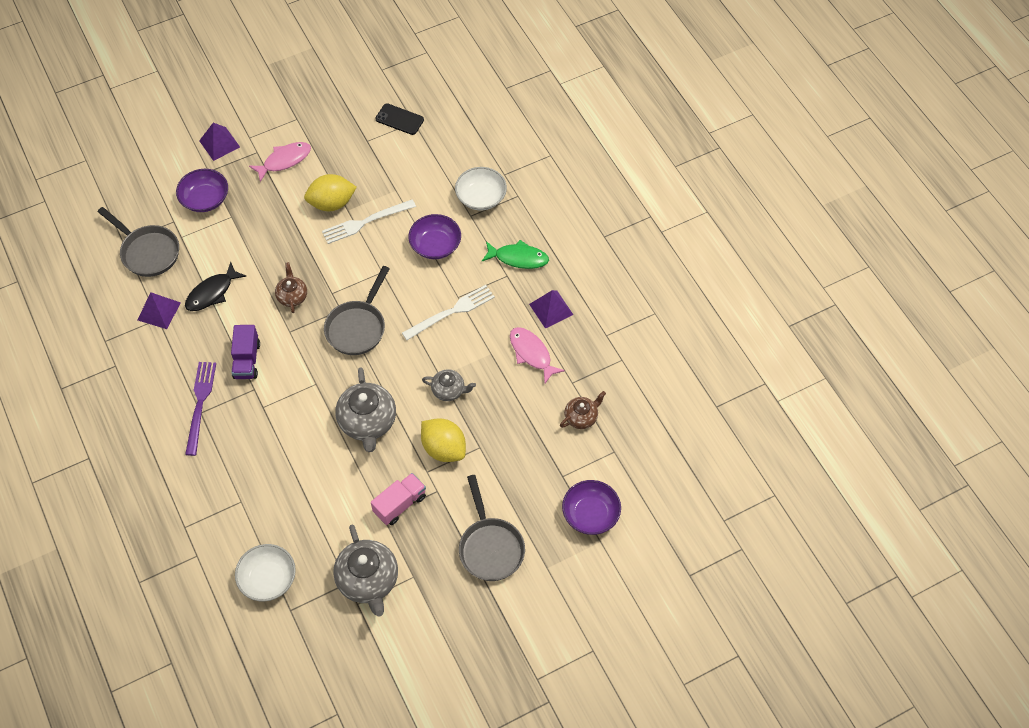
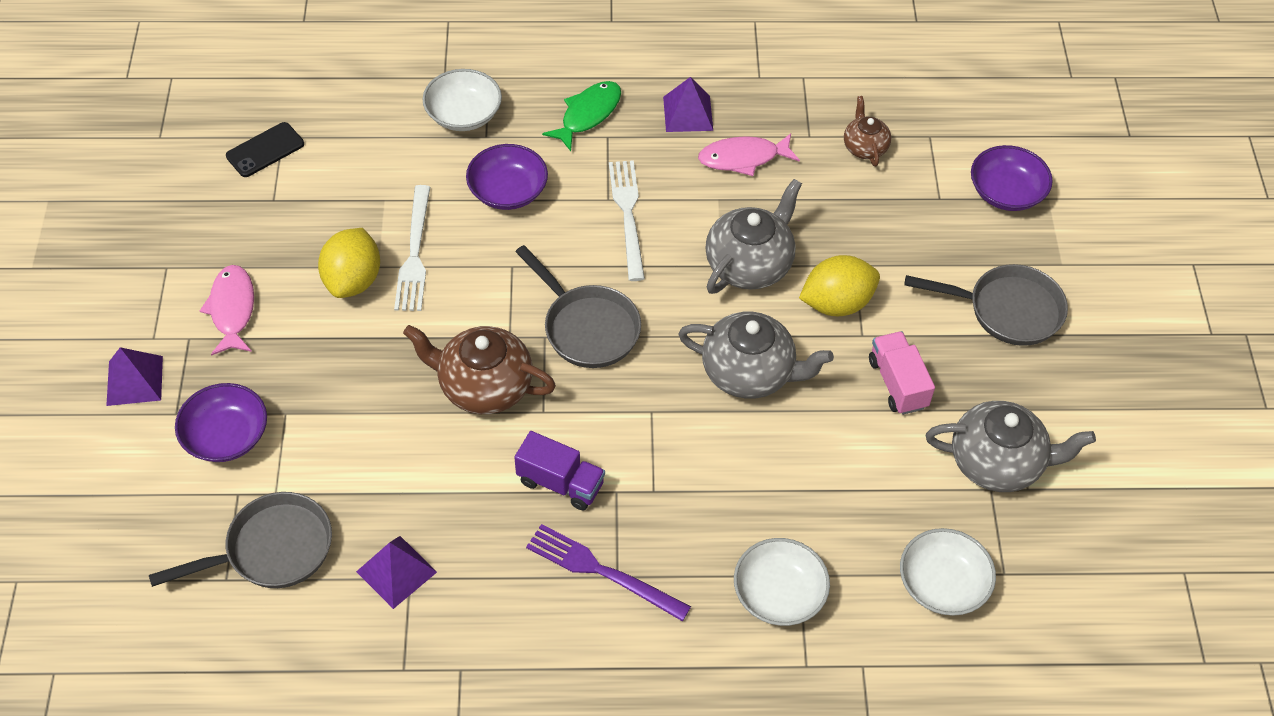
camera: 65 degrees left, 5 degrees down
(212, 293) = (410, 486): black fish -> none
(224, 496) = (779, 594): none -> white bowl
(292, 296) = (484, 386): brown teapot -> brown teapot, size x1.78
(449, 390) = (750, 264): grey teapot -> grey teapot, size x1.78

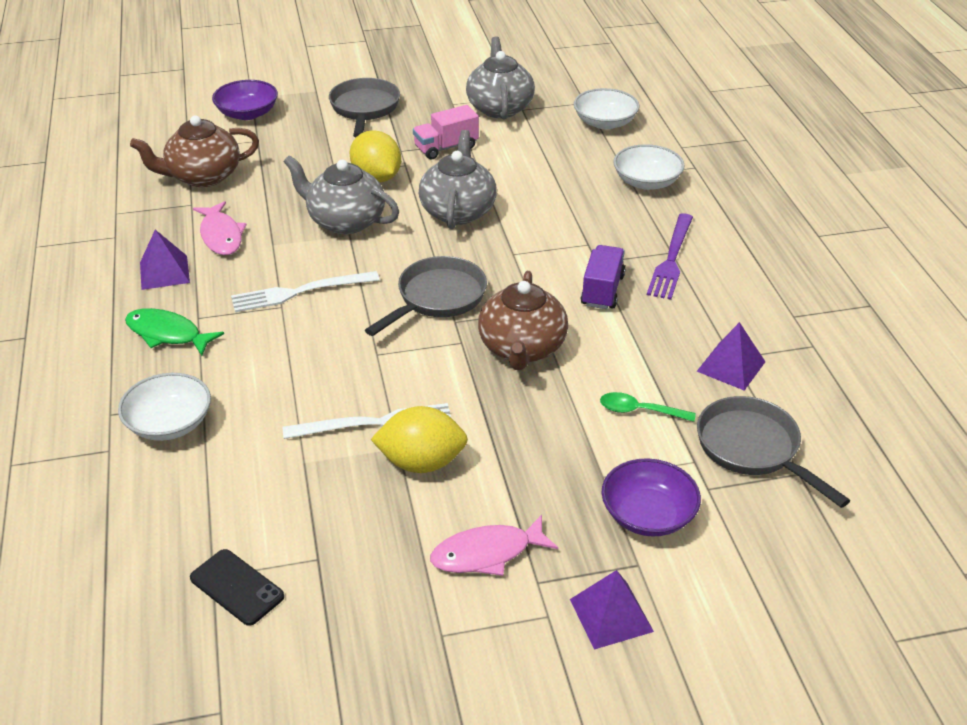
camera: 100 degrees left, 15 degrees down
(359, 466) = (639, 411): none -> green spoon
(508, 191) = (279, 372): purple bowl -> none
(864, 147) = (203, 176): brown teapot -> brown teapot, size x1.78

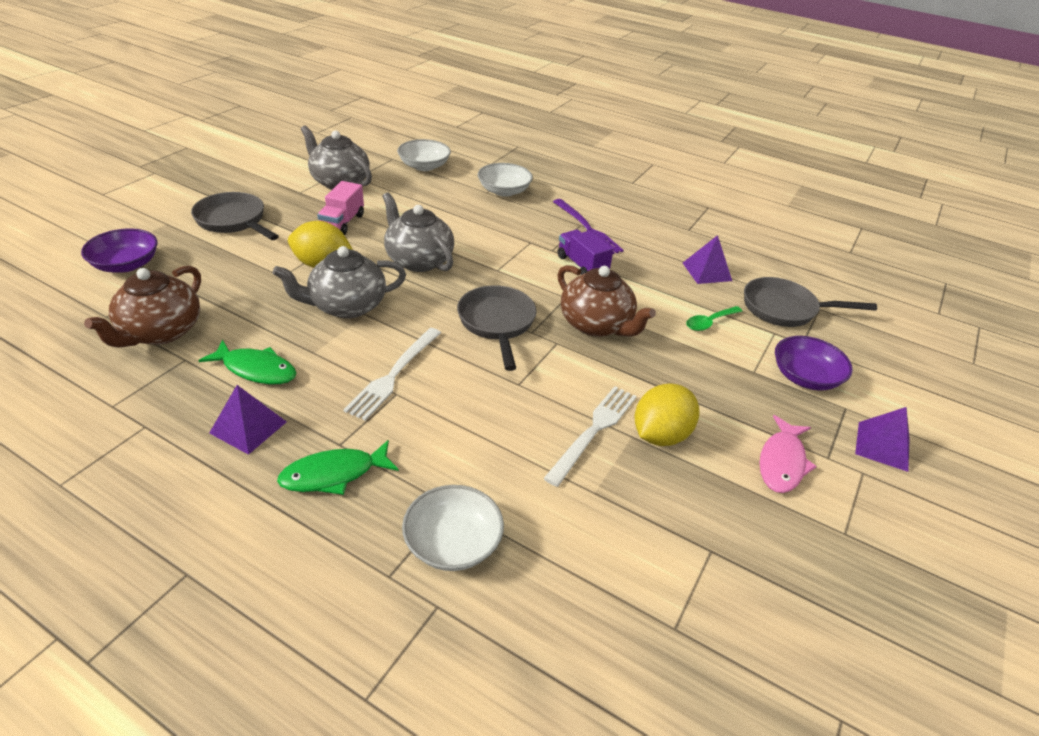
camera: 50 degrees left, 0 degrees up
(221, 235) = (256, 369): pink fish -> green fish
(237, 587) = (702, 620): black phone -> none

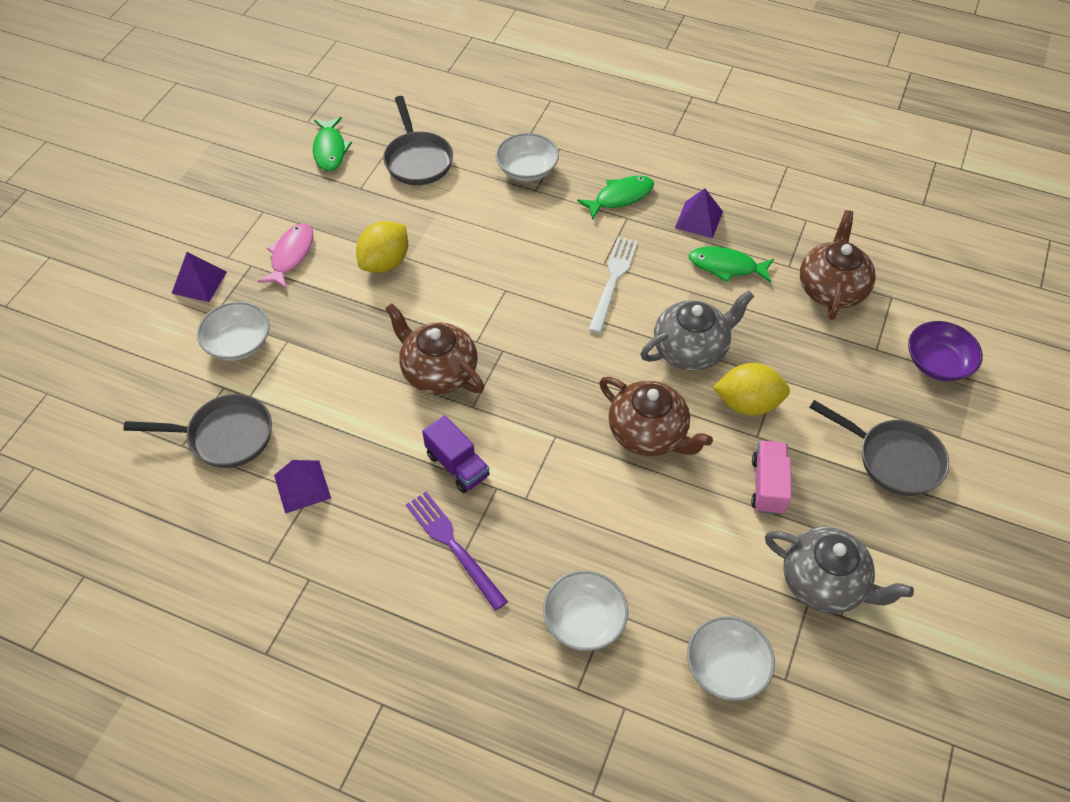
camera: 175 degrees right, 15 degrees up
(418, 260) = (648, 433): grey teapot -> brown teapot
(497, 323) = (538, 354): grey pan -> grey pan (417, 160)
(593, 431) = (439, 257): white fork -> none
(709, 322) = (317, 398): green spoon -> none
(778, 638) = (330, 150): none -> green fish
(805, 377) = (238, 343): purple bowl -> white bowl

